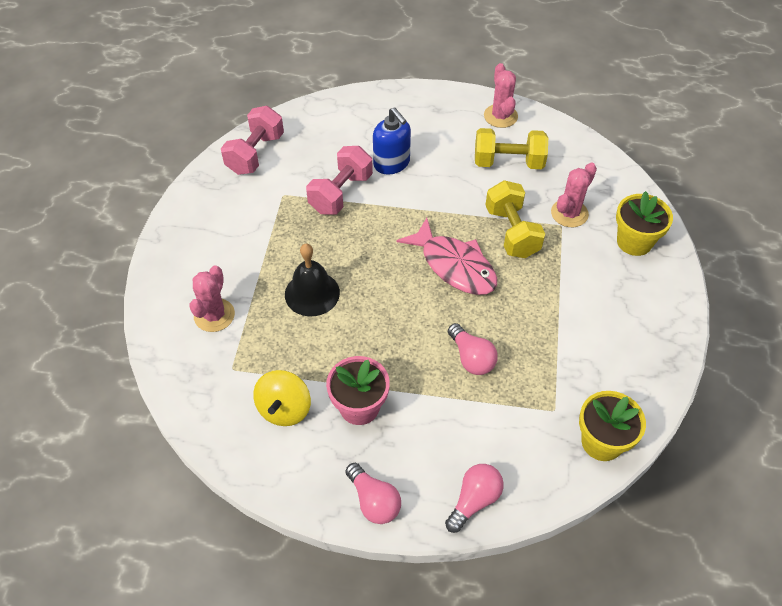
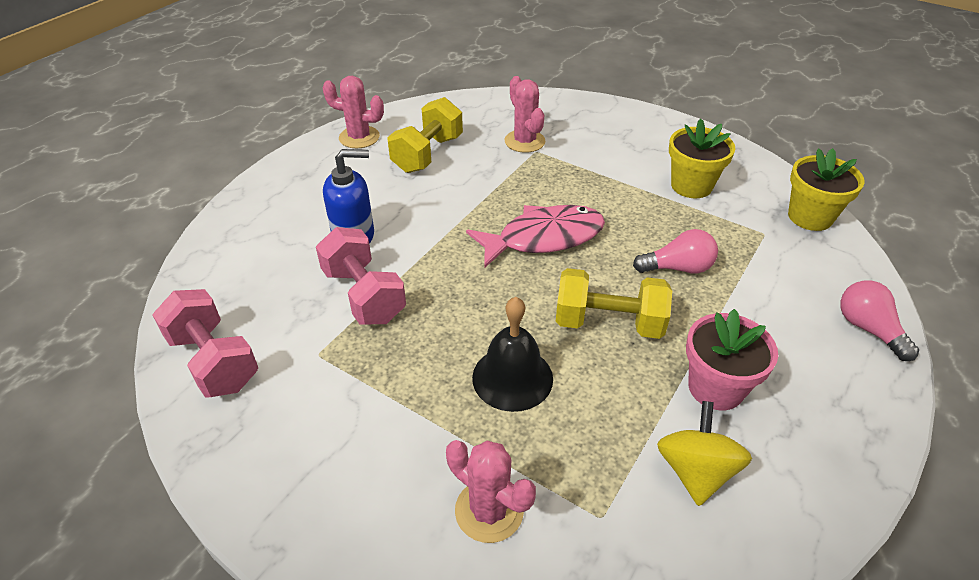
camera: 65 degrees left, 10 degrees down
(284, 409) = (695, 471): yellow spinning top -> yellow spinning top turned 120 degrees counterclockwise
(374, 501) = (860, 419): pink light bulb -> none
(512, 232) = (523, 183): yellow dumbbell -> yellow dumbbell (608, 323)
(634, 242) = (584, 119): yellow flower pot -> yellow flower pot (691, 186)

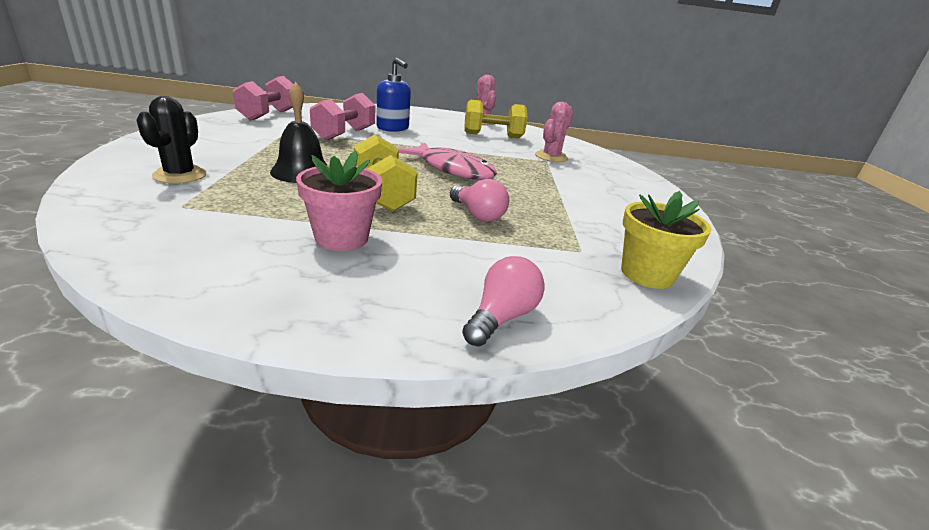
camera: 55 degrees right, 15 degrees down
(489, 510) = (180, 175): pink cactus -> black cactus
(691, 186) = (597, 214): yellow flower pot -> none
(695, 471) = (238, 235): yellow spinning top -> none

